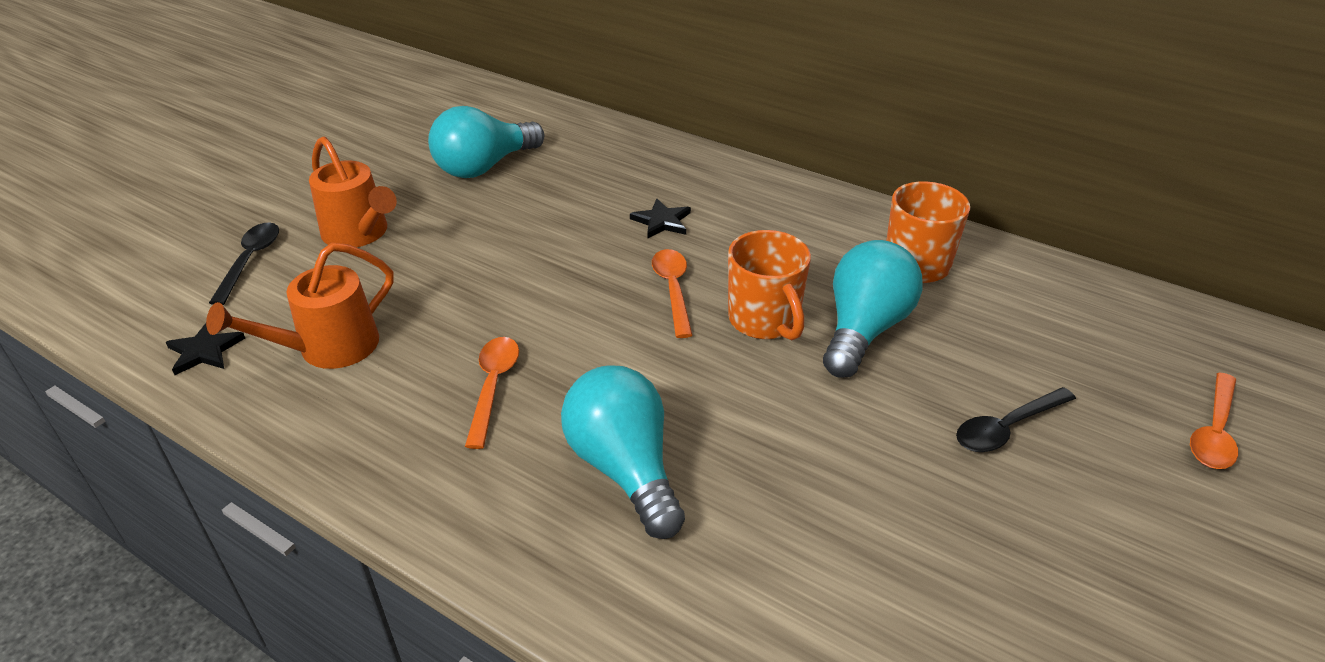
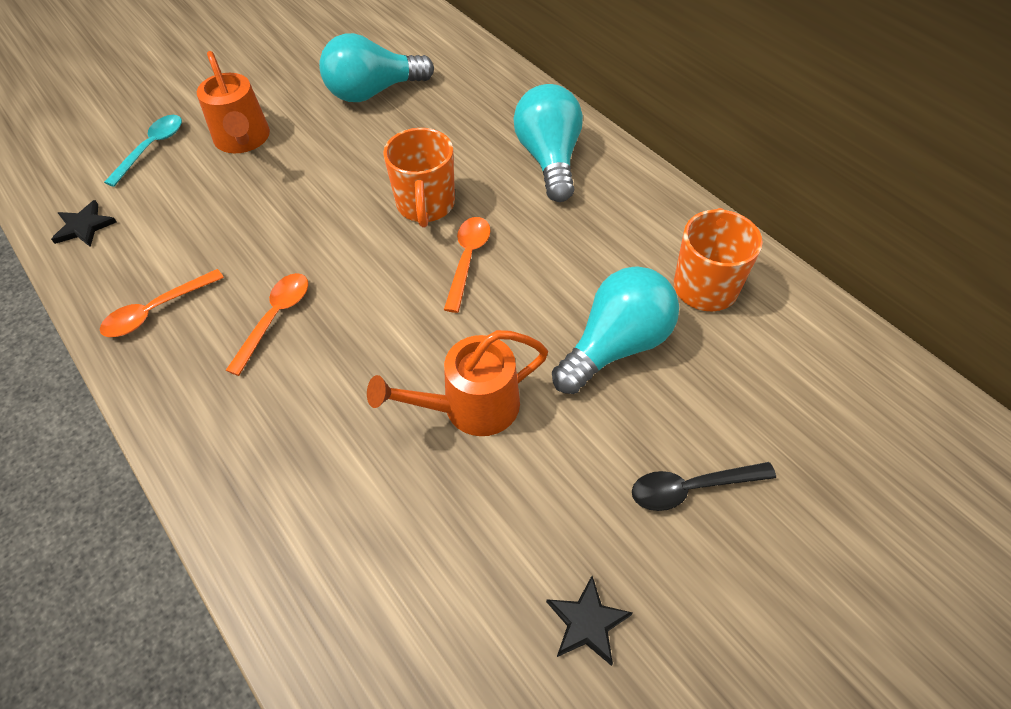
camera: 20 degrees right, 15 degrees up
(250, 260) = (152, 148): black spoon -> turquoise spoon
(327, 348) = (170, 248): orange watering can -> orange watering can (470, 407)
(624, 468) = (338, 427): turquoise light bulb -> turquoise light bulb (549, 159)
(662, 221) = (495, 184): black star -> black star (587, 622)
(764, 321) = (531, 312): orange mug -> orange mug (425, 205)
(1213, 432) = (898, 555): orange spoon -> orange spoon (156, 311)

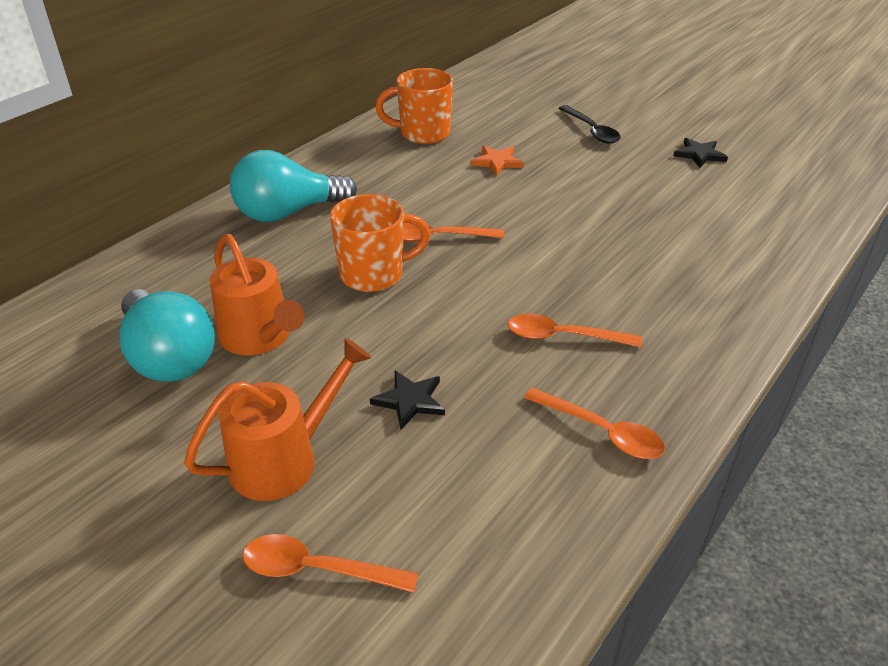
camera: 105 degrees left, 15 degrees down
(84, 226) = (507, 577): black star -> black star (410, 401)
(152, 148) = (316, 569): turquoise spoon -> orange spoon
(470, 407) = (588, 213): orange watering can -> orange watering can (260, 338)
(616, 345) = (497, 162): turquoise light bulb -> orange star

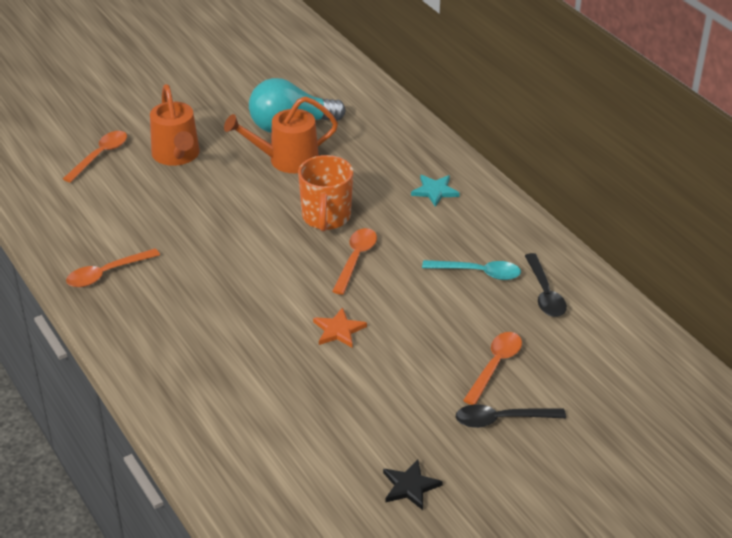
camera: 110 degrees right, 0 degrees up
(288, 212) = (435, 191): turquoise light bulb -> turquoise star
(410, 401) = (188, 206): black star -> none
(414, 167) = (478, 273): none -> turquoise spoon
(423, 133) = (545, 293): orange mug -> black spoon
(497, 162) = (464, 327): orange star -> orange star (338, 330)
(562, 336) = (199, 286): orange spoon -> orange spoon (495, 366)

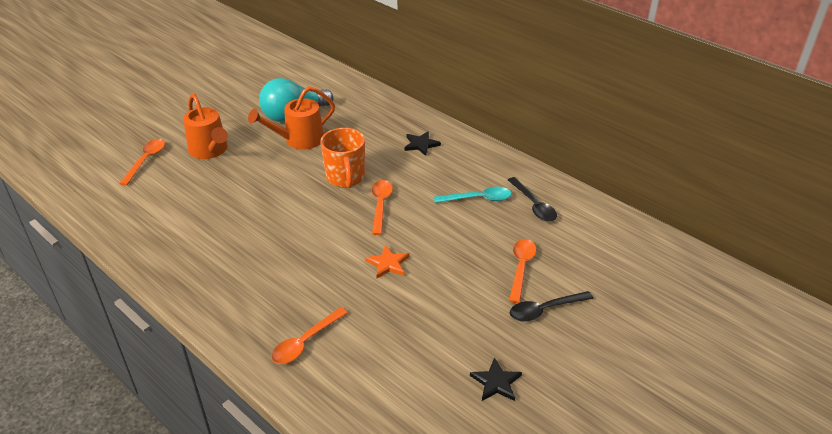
camera: 15 degrees left, 0 degrees up
(106, 274) = (179, 254): orange spoon -> orange spoon (305, 342)
(435, 191) = (421, 144): turquoise star -> black star

